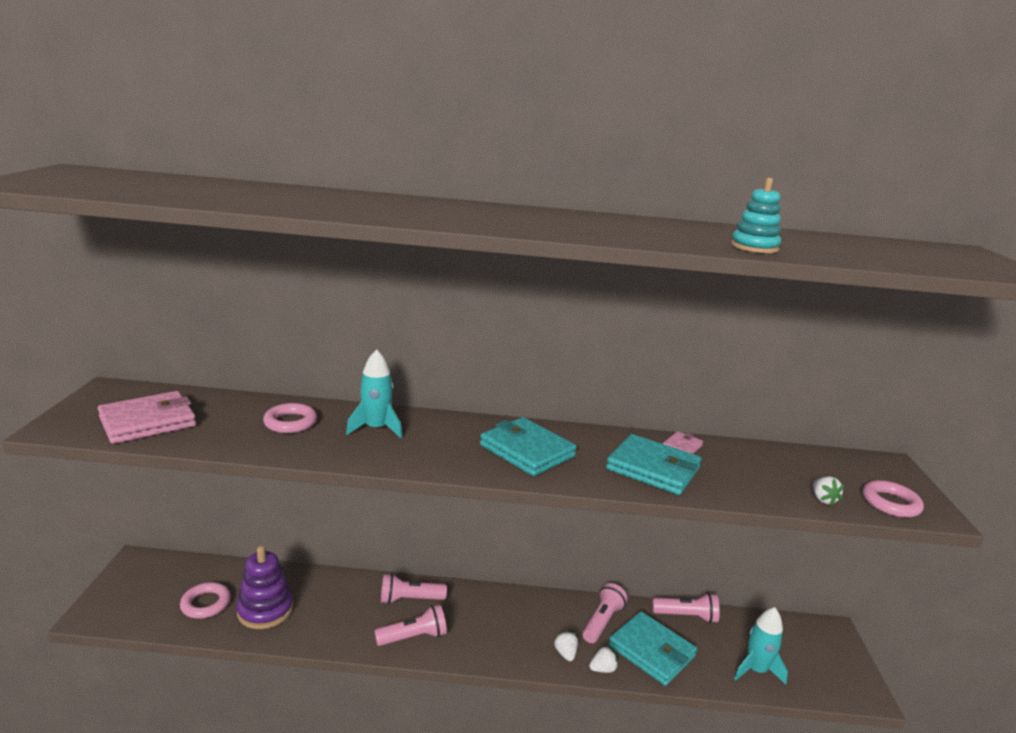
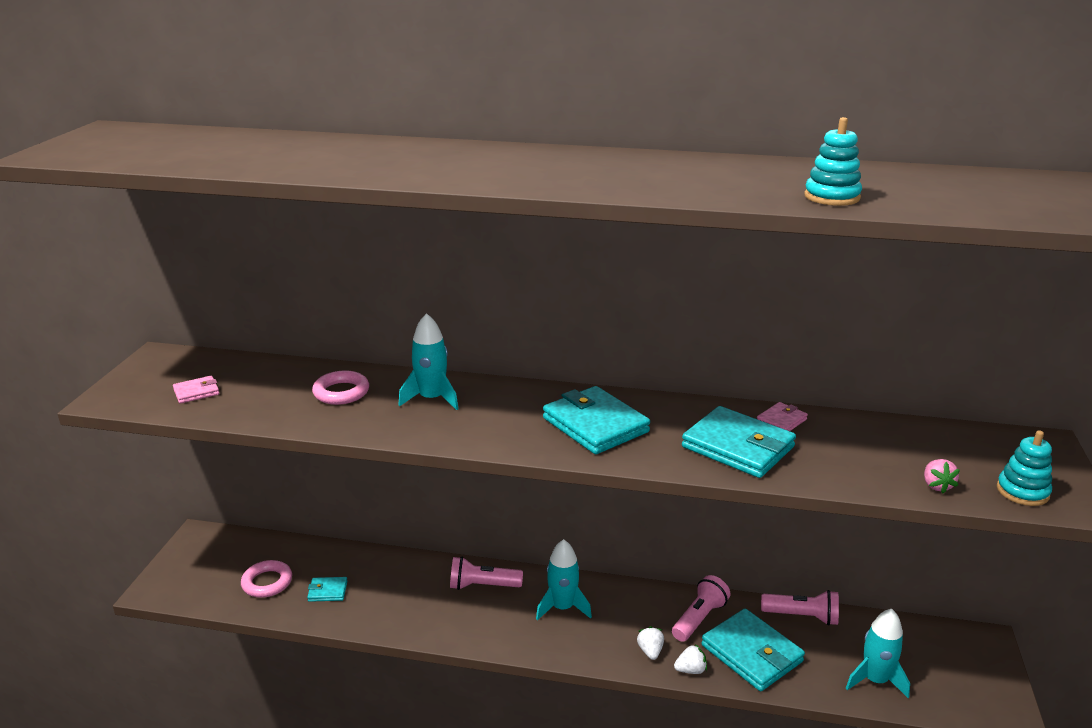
camera: 10 degrees right, 5 degrees up
(148, 422) = (196, 392): pink wallet -> pink wallet, size x0.48
(265, 610) = (327, 591): purple stacking toy -> turquoise wallet
(413, 637) = (482, 626): pink flashlight -> none
(483, 616) = (562, 607): none -> turquoise rocket
(823, 499) = (936, 486): white strawberry -> pink strawberry
(890, 503) = (1022, 491): pink ring -> turquoise stacking toy

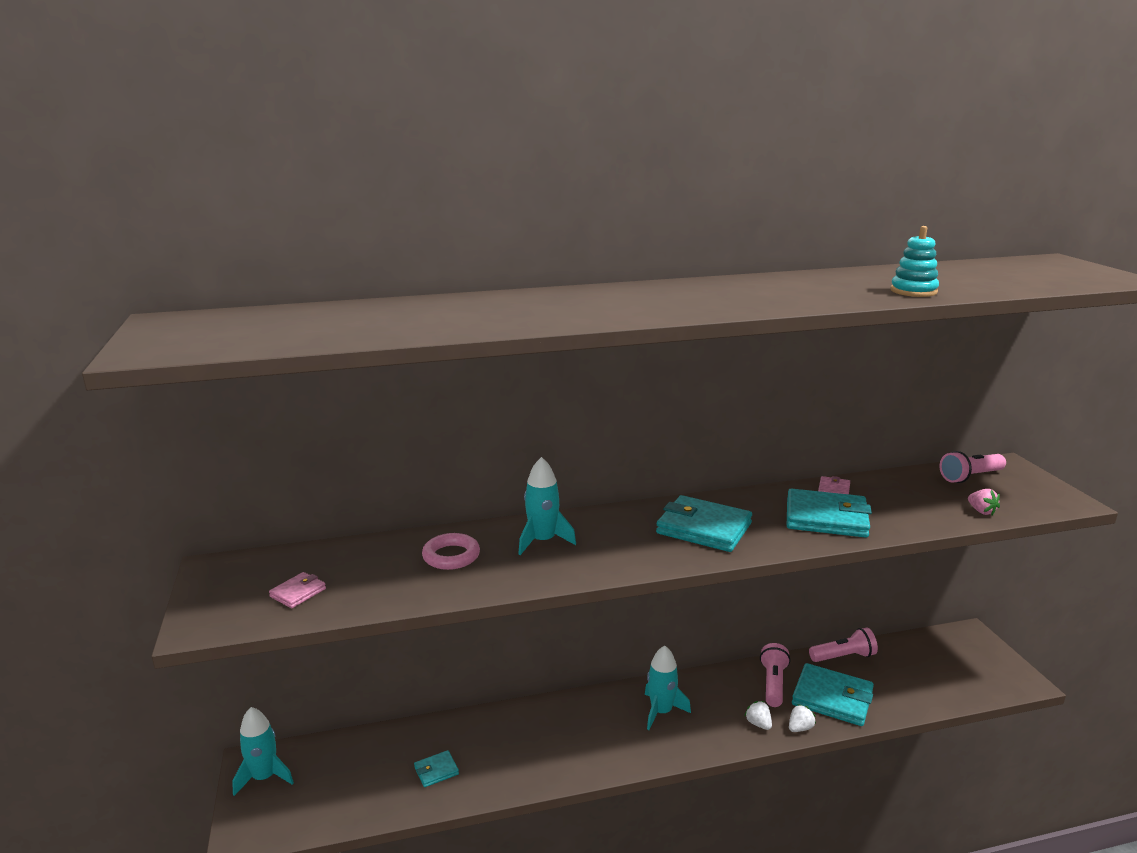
camera: 25 degrees left, 5 degrees down
(267, 582) = (366, 784): pink ring -> none
(482, 586) = (578, 716): pink flashlight -> pink flashlight (970, 477)
(875, 680) = (928, 688): turquoise rocket -> turquoise rocket (264, 777)
(1022, 491) = (1033, 501): turquoise stacking toy -> none

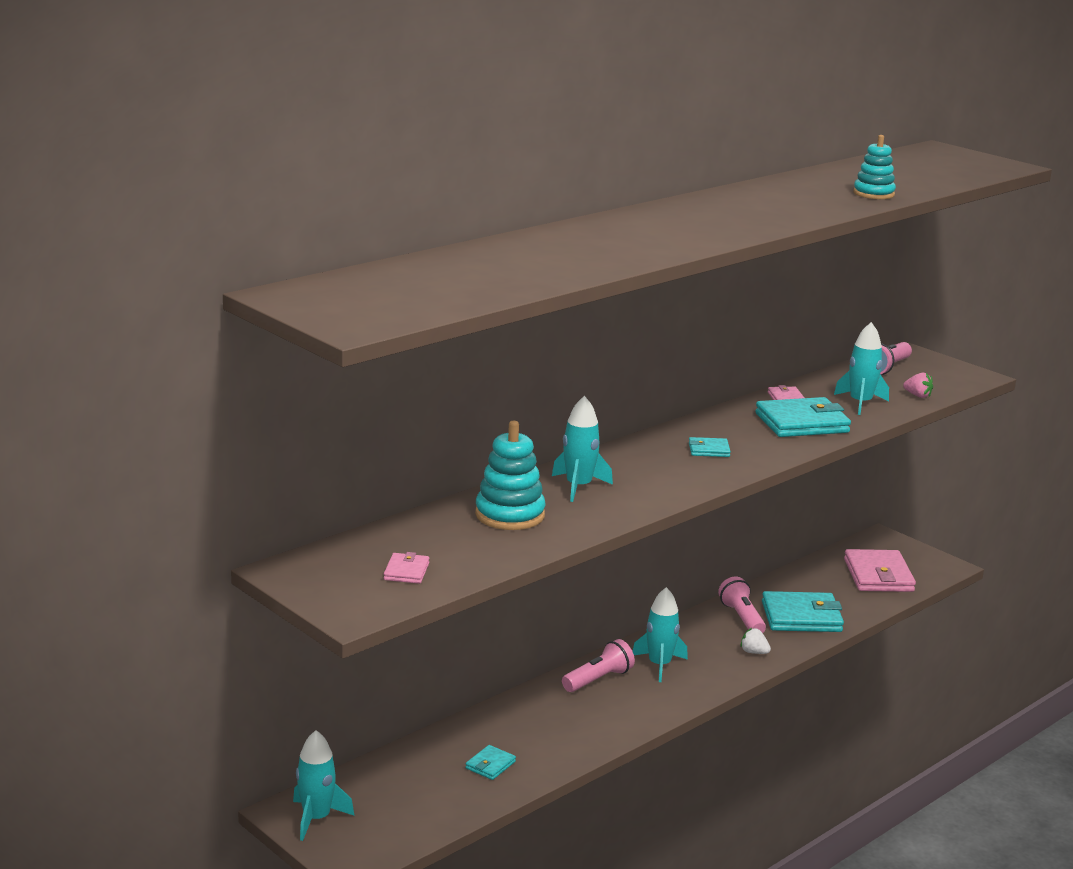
camera: 30 degrees left, 0 degrees up
(451, 556) = (510, 515): pink ring -> turquoise stacking toy
(704, 528) = (709, 450): turquoise wallet -> turquoise wallet, size x0.48
(800, 728) = (791, 646): white strawberry -> none
(843, 656) = (786, 581): pink flashlight -> pink flashlight (598, 679)
(909, 508) = (860, 403): none -> turquoise rocket
(941, 674) = (878, 575): none -> pink wallet

